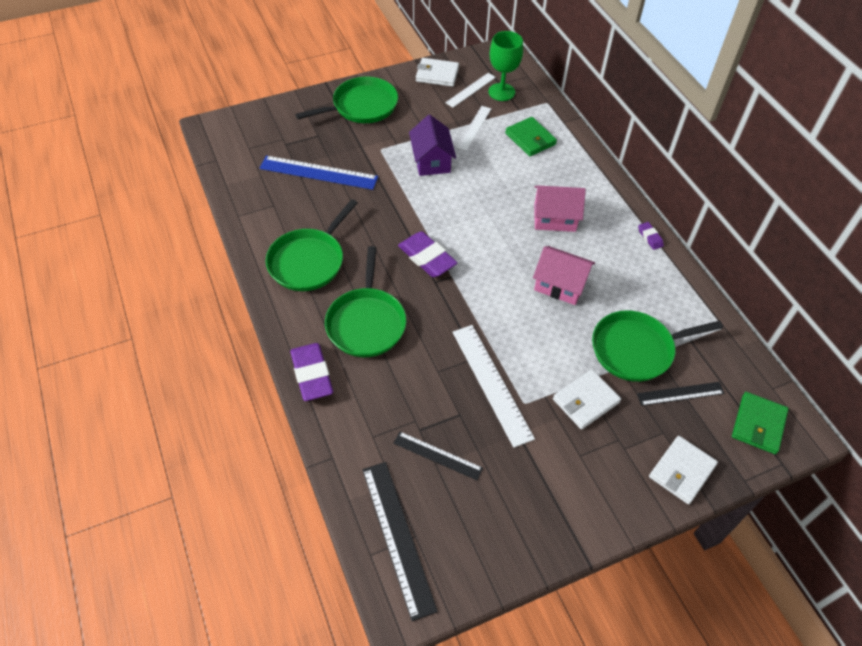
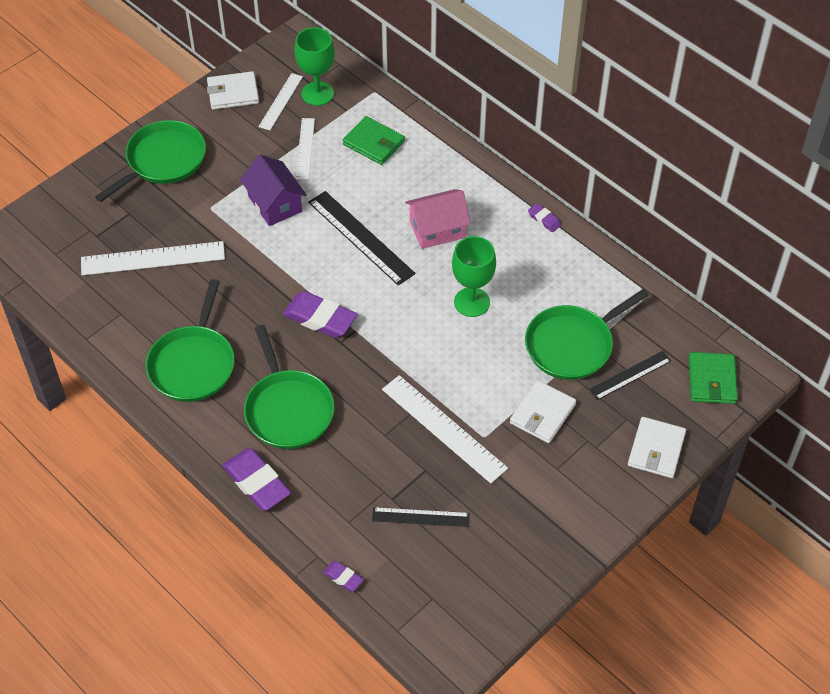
camera: 20 degrees left, 0 degrees up
(318, 173) = (153, 258): blue ruler -> white ruler
(345, 486) = (343, 577): none -> purple eraser
(398, 537) = (416, 605): black ruler -> black ruler (361, 237)
(560, 285) = (472, 302): pink house -> green goblet

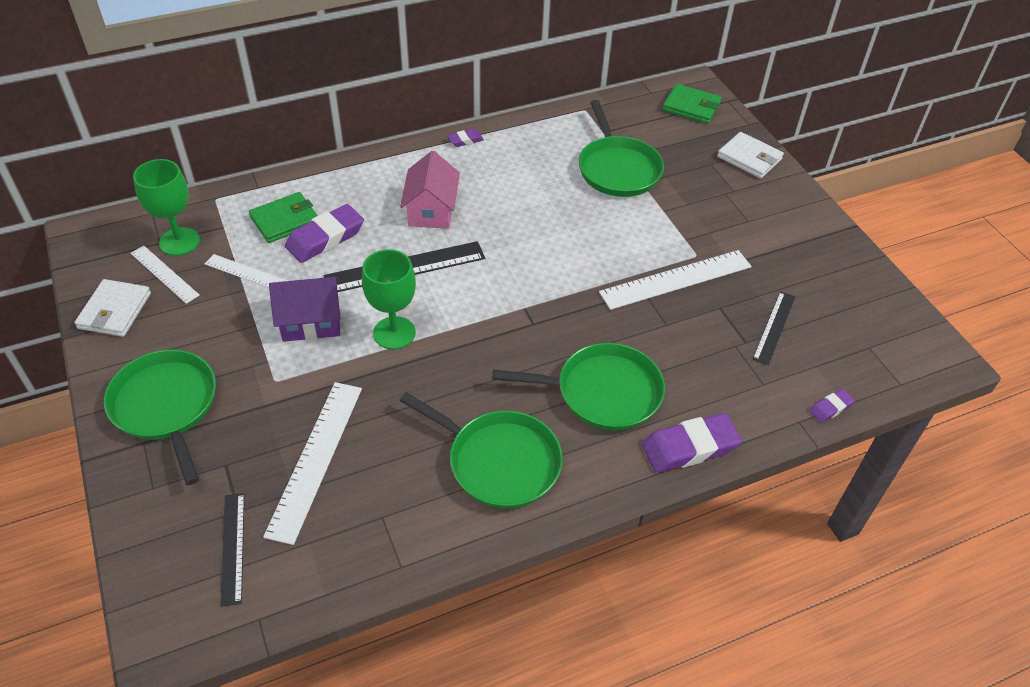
camera: 70 degrees left, 5 degrees down
(320, 318) = (494, 330): purple eraser -> purple eraser (325, 238)
(472, 302) = (535, 215): green goblet -> green goblet (394, 333)
(542, 414) = (685, 210): white wallet -> none
(630, 375) = (666, 147): black ruler -> black ruler (232, 547)

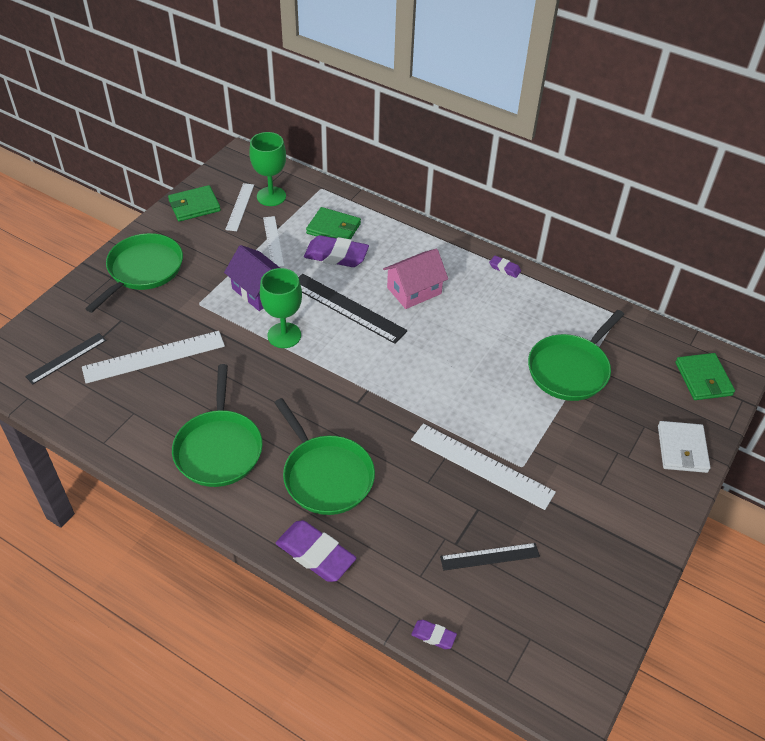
camera: 55 degrees right, 0 degrees up
(115, 311) = (194, 206): white wallet -> green wallet

